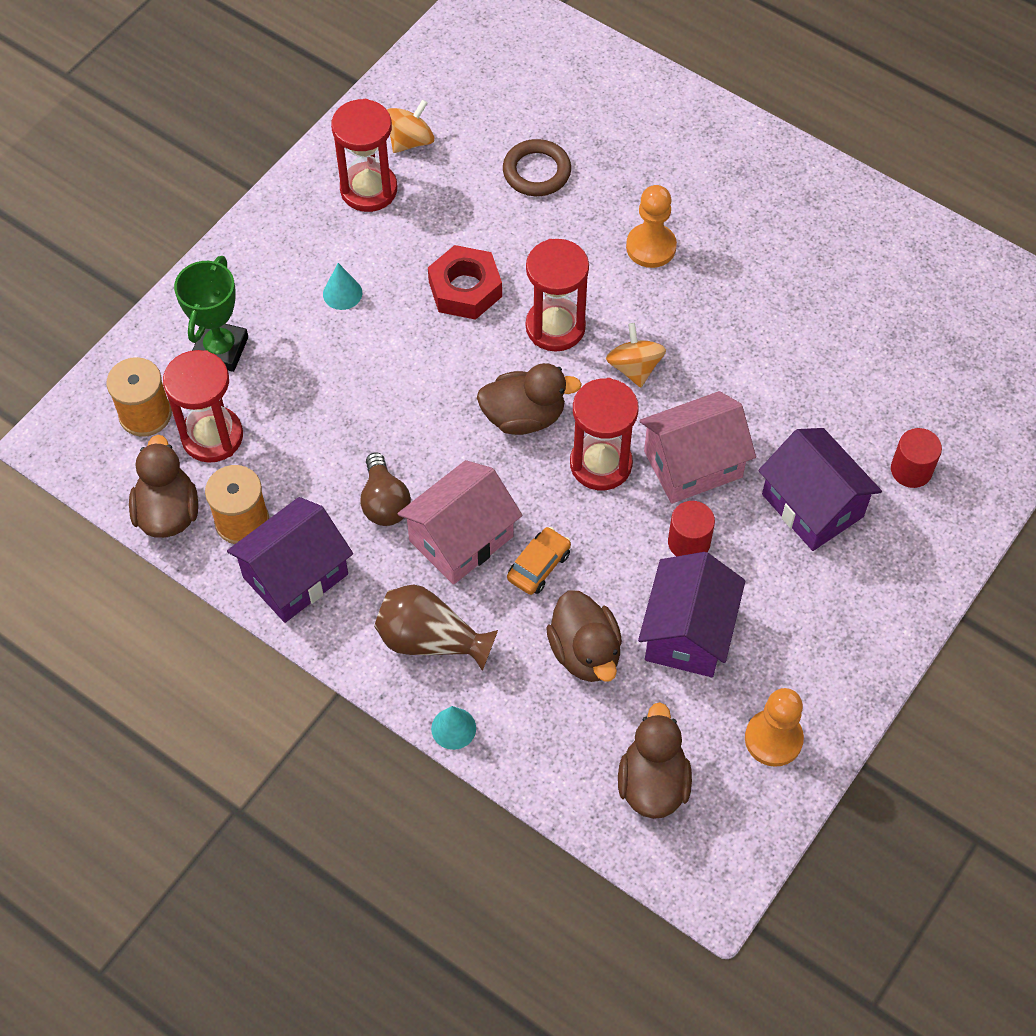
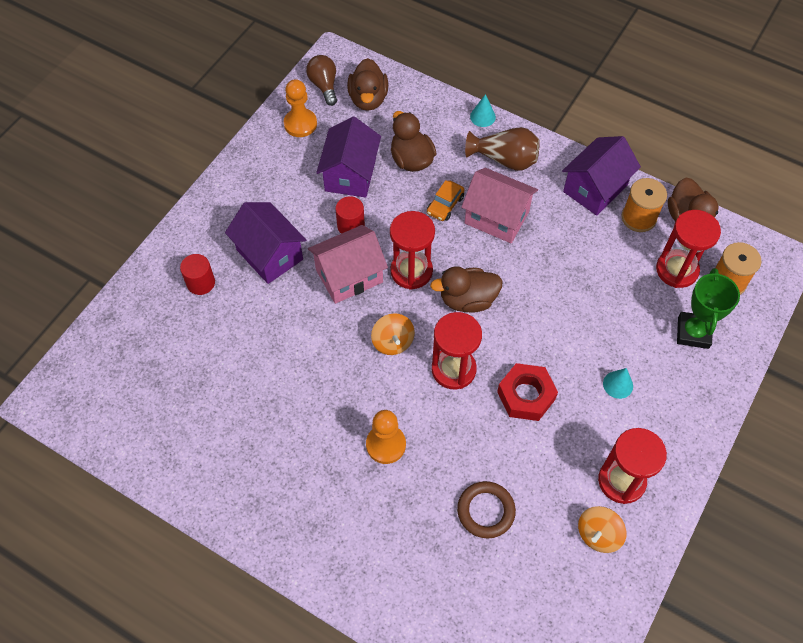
camera: 175 degrees right, 0 degrees up
(384, 502) = (550, 236): brown light bulb -> brown light bulb (324, 86)
(461, 538) = (496, 217): pink house -> pink house turned 75 degrees clockwise

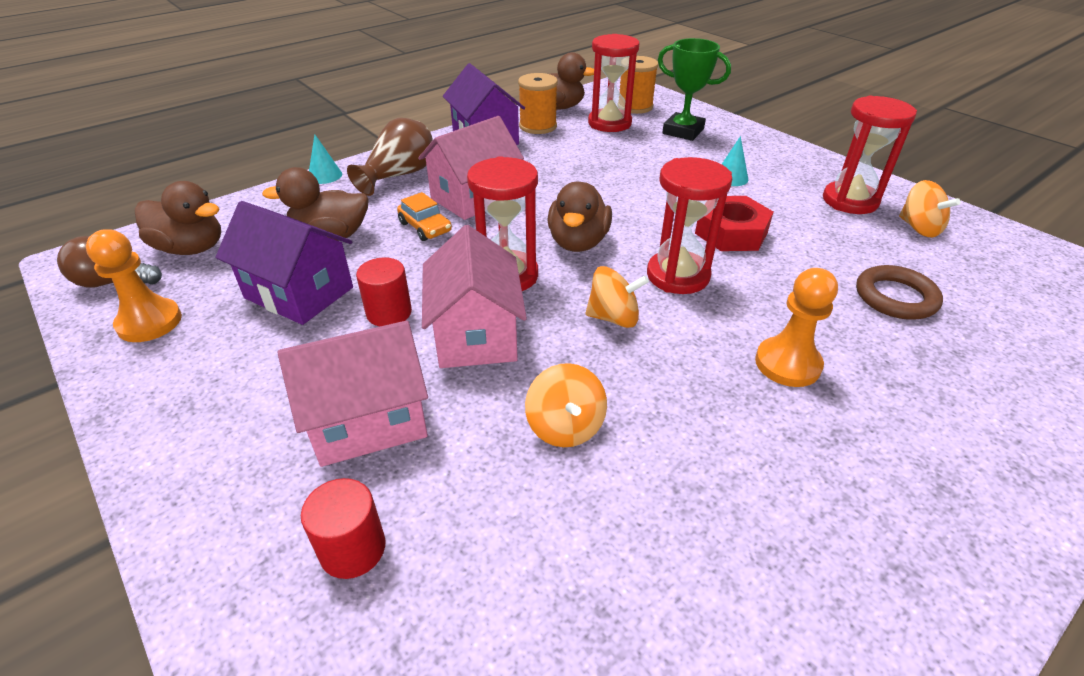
camera: 70 degrees left, 20 degrees down
(269, 254) = (368, 420): purple house -> pink house
(295, 341) = (565, 426): none -> orange spinning top

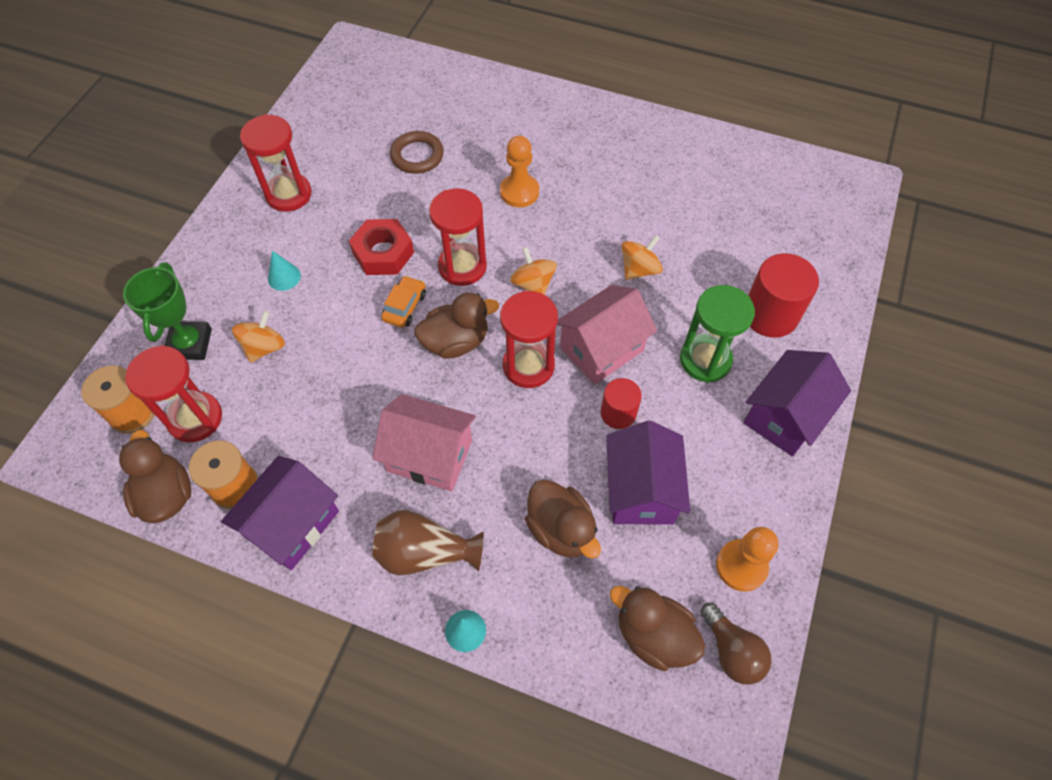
camera: 120 degrees left, 20 degrees up
(191, 248) = (653, 635): brown duck -> brown duck turned 45 degrees counterclockwise
(210, 457) = (785, 416): none -> purple house
(353, 549) = (770, 315): red cylinder -> red cylinder, size x1.65
(368, 420) = (705, 360): pink house -> green hourglass
(425, 227) = (501, 463): orange car -> orange car (404, 306)
(919, 228) = (314, 153): orange spinning top -> orange spinning top (264, 347)

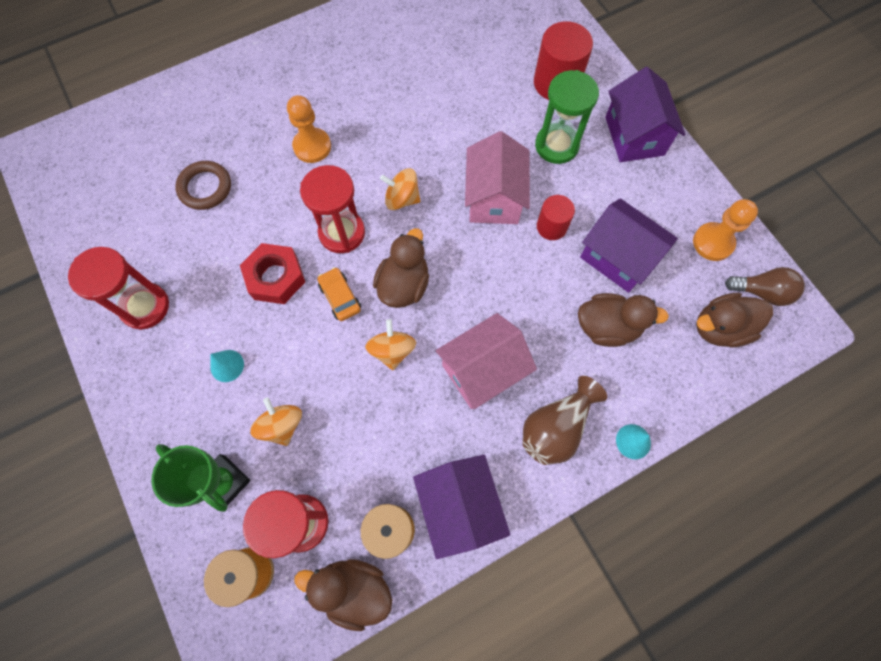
camera: 50 degrees left, 10 degrees up
(528, 366) = (466, 253): red hourglass -> none
(639, 269) = (452, 126): orange spinning top -> orange spinning top (392, 350)

